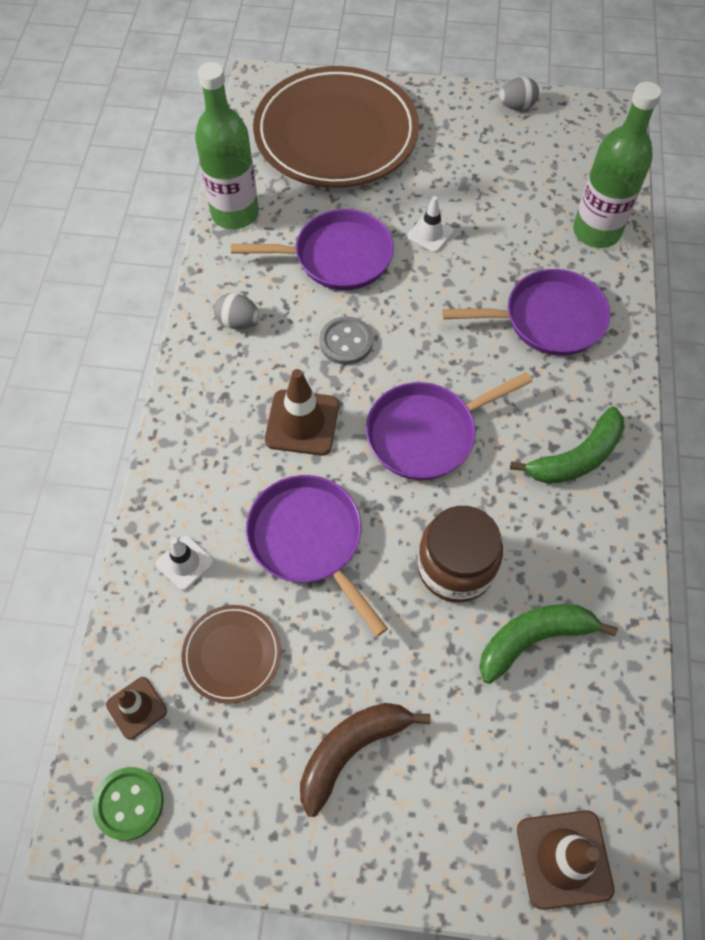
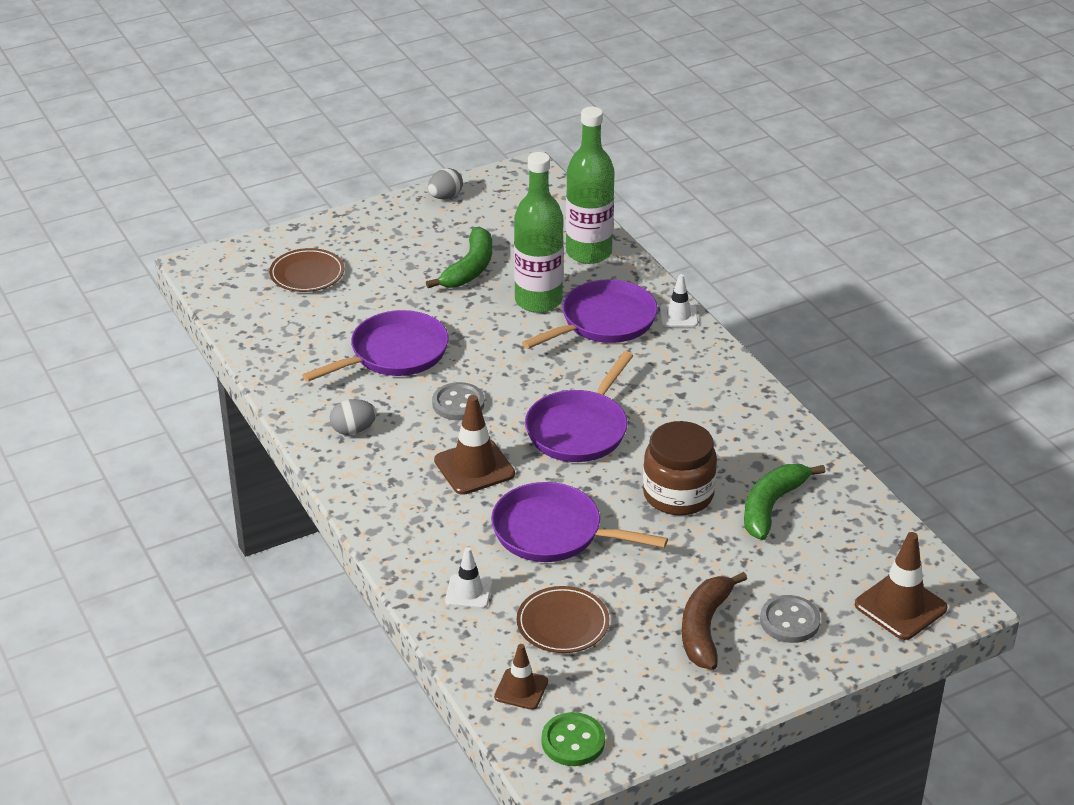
camera: 35 degrees left, 25 degrees down
(235, 213) = (273, 362): green bottle -> green bottle (538, 301)
(336, 133) = (307, 274): brown plate -> brown plate, size x0.44
(430, 234) = (457, 307): white traffic cone -> white traffic cone (678, 316)
(438, 798) = (789, 621): none -> grey button
(576, 457) = (704, 393): green banana -> green banana (469, 268)

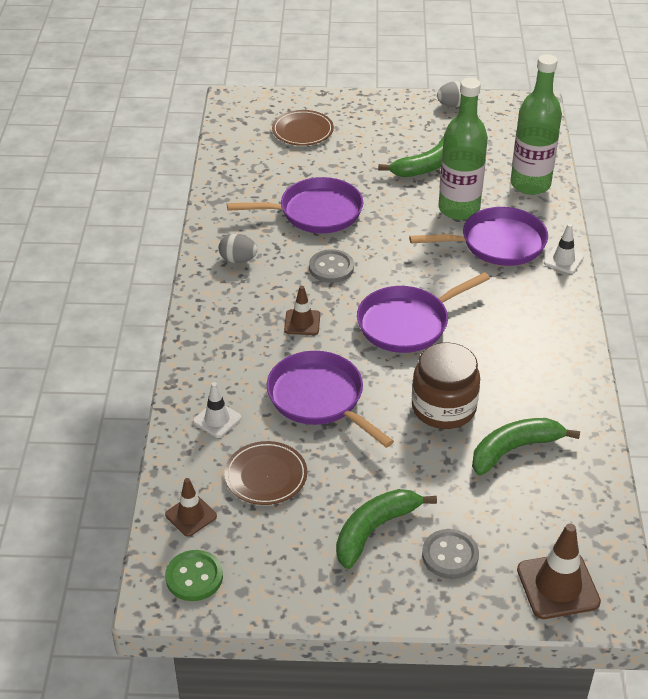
camera: 30 degrees right, 5 degrees up
(474, 467) = (302, 322): brown traffic cone -> brown traffic cone, size x0.61
(705, 628) = (374, 530): brown banana -> green banana

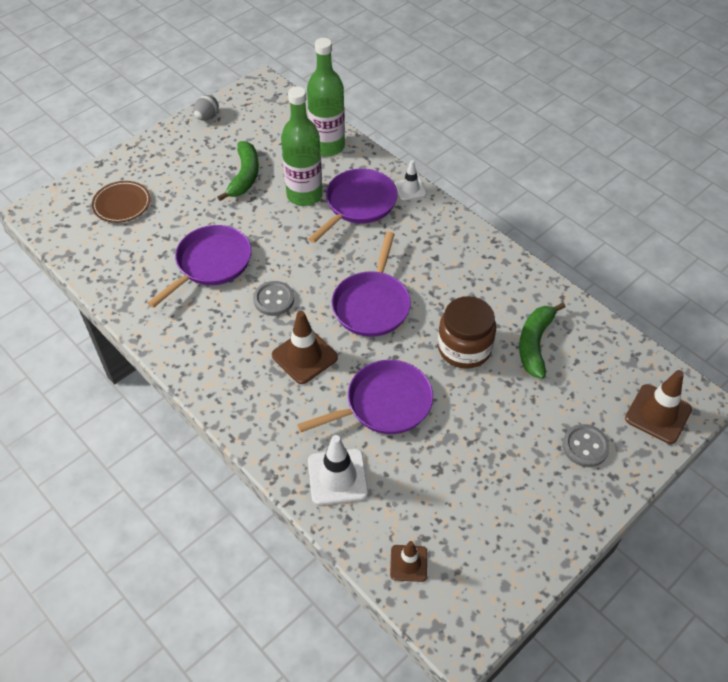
camera: 45 degrees left, 10 degrees up
(194, 577) = (465, 605): green button -> none
(217, 419) = (337, 477): white traffic cone -> white traffic cone, size x1.64
(238, 260) = (200, 341): grey egg -> none
(266, 476) = (419, 490): brown plate -> none
(302, 322) = (304, 356): brown traffic cone -> brown traffic cone, size x1.64
(319, 398) = (384, 404): purple pan -> purple pan turned 150 degrees clockwise
(374, 530) = (526, 468): green banana -> none

